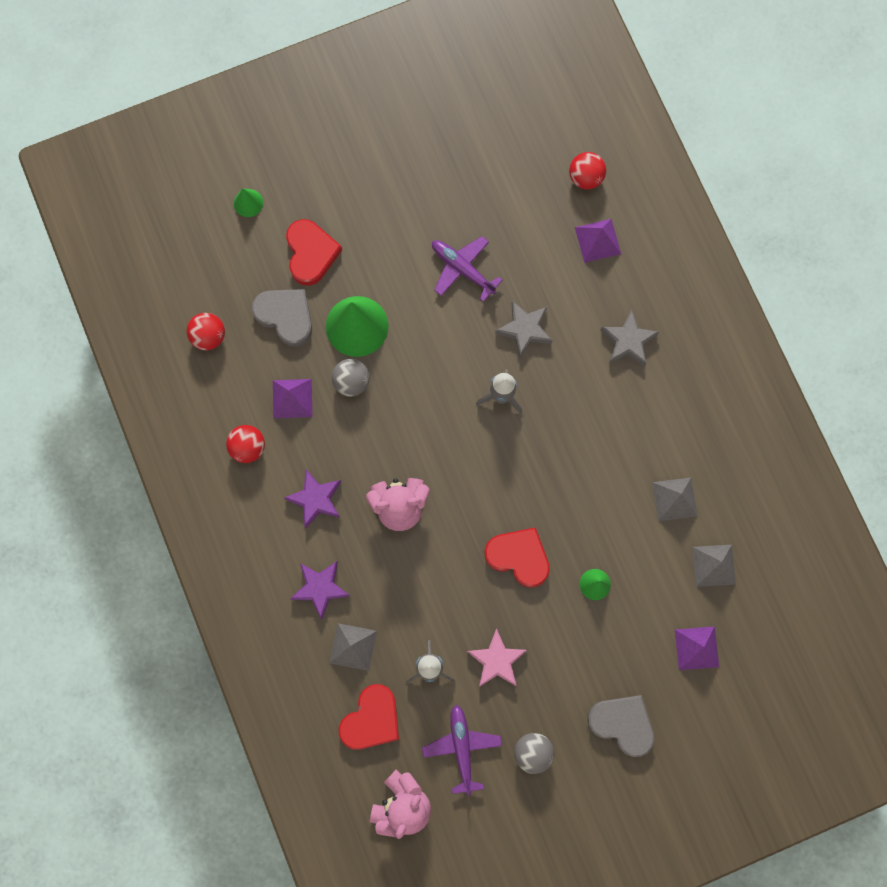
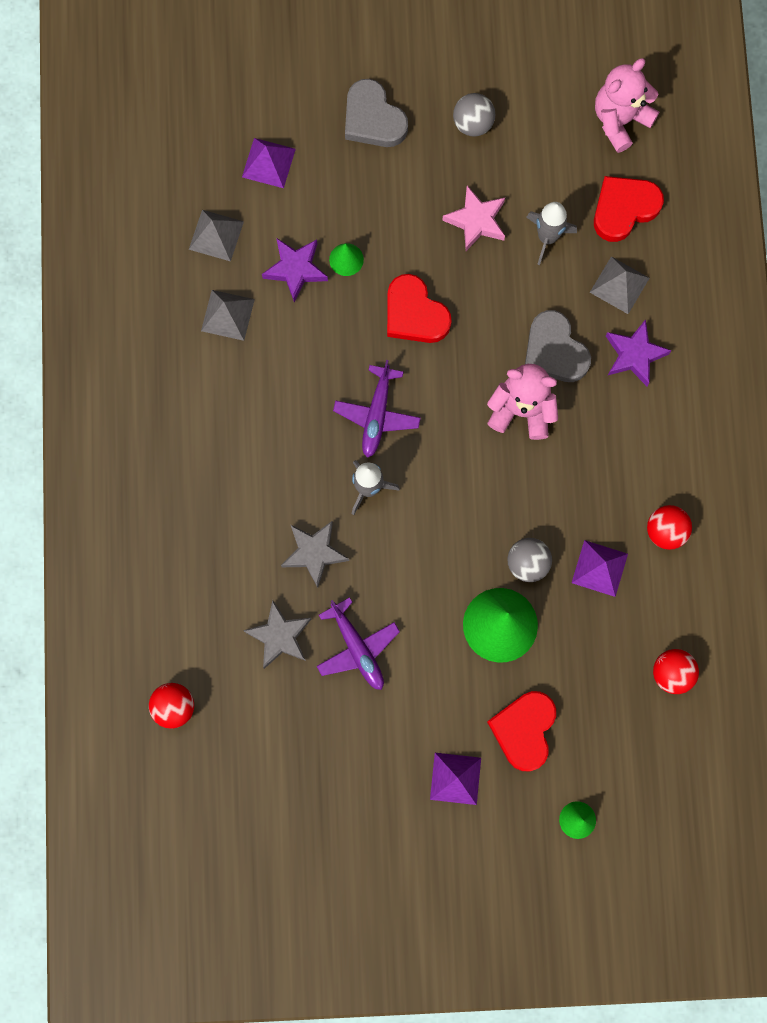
camera: 160 degrees left, 0 degrees up
(285, 316) = (577, 665): grey heart -> grey heart (554, 351)
(315, 499) = (609, 448): purple star -> purple star (296, 269)
(462, 748) = (542, 151): purple plane -> purple plane (377, 414)
(597, 240) = (191, 626): purple pyramid -> purple pyramid (455, 778)
(628, 341) = (206, 499): grey star -> grey star (279, 636)

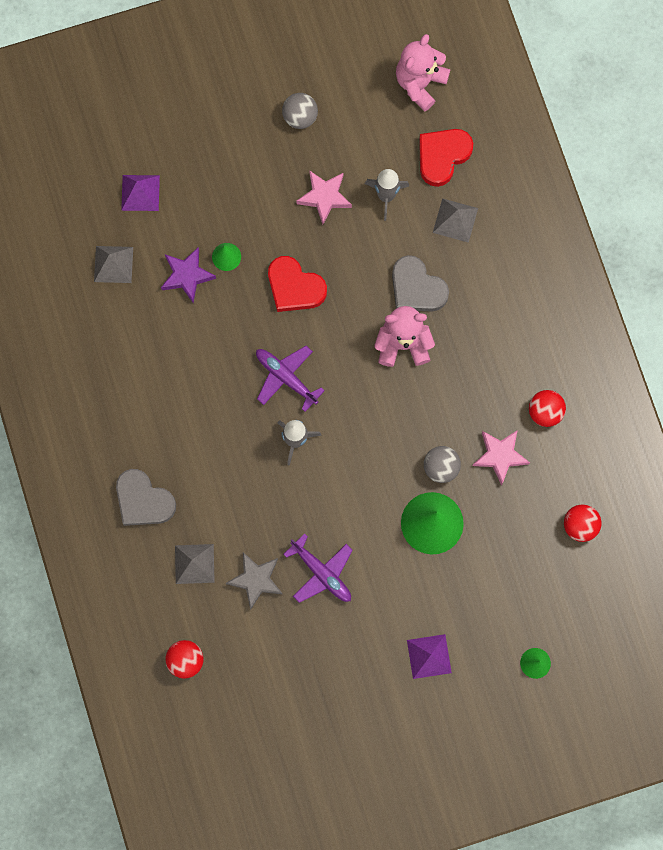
camera: 15 degrees left, 0 degrees up
(228, 315) = (141, 328): grey pyramid -> grey pyramid (194, 564)
(314, 553) = (265, 505): grey star -> none
(373, 119) = (217, 134): grey heart -> grey heart (143, 500)
(377, 414) = (286, 378): purple plane -> purple plane turned 135 degrees clockwise
(524, 730) = (473, 602): red heart -> none
(599, 568) = (500, 456): purple pyramid -> pink star
(634, 355) = (482, 274): purple star -> none

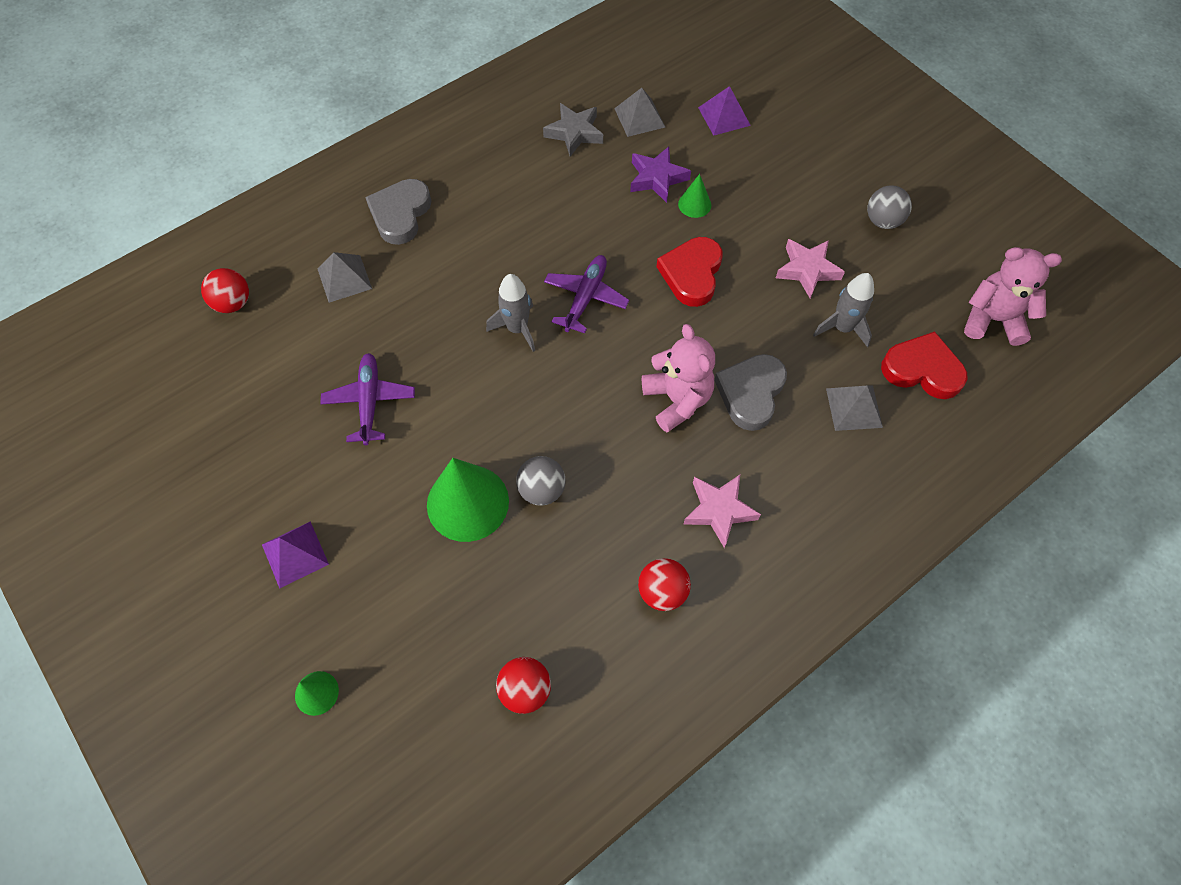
camera: 70 degrees right, 15 degrees down
(256, 580) = (342, 340): grey star -> grey star (574, 133)
(321, 572) = (369, 402): purple plane -> purple plane turned 150 degrees clockwise
(500, 456) = (582, 555): pink star -> pink star (719, 510)

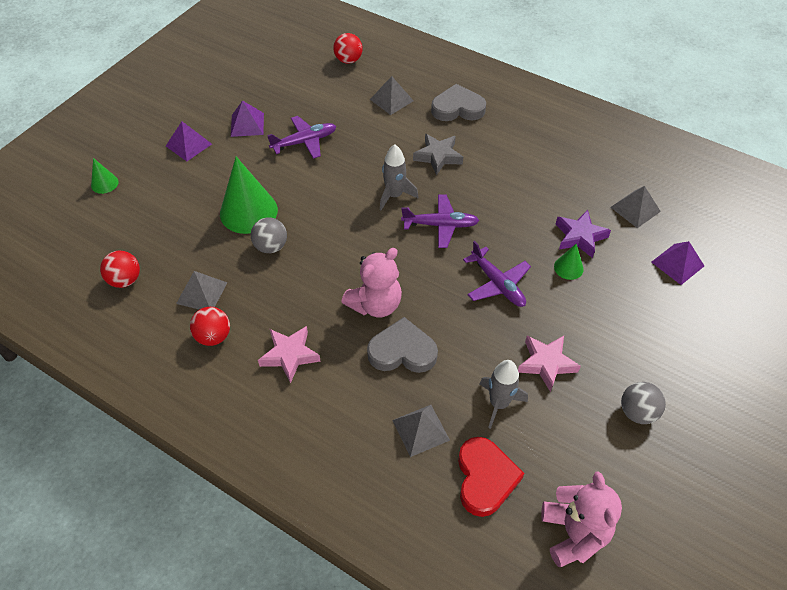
camera: 70 degrees right, 10 degrees down
(294, 465) = (247, 124): none -> purple pyramid
(574, 133) = (591, 175): grey star -> grey star (438, 156)
(586, 592) = (201, 293): none -> grey pyramid
(691, 274) = (497, 283): red heart -> purple plane

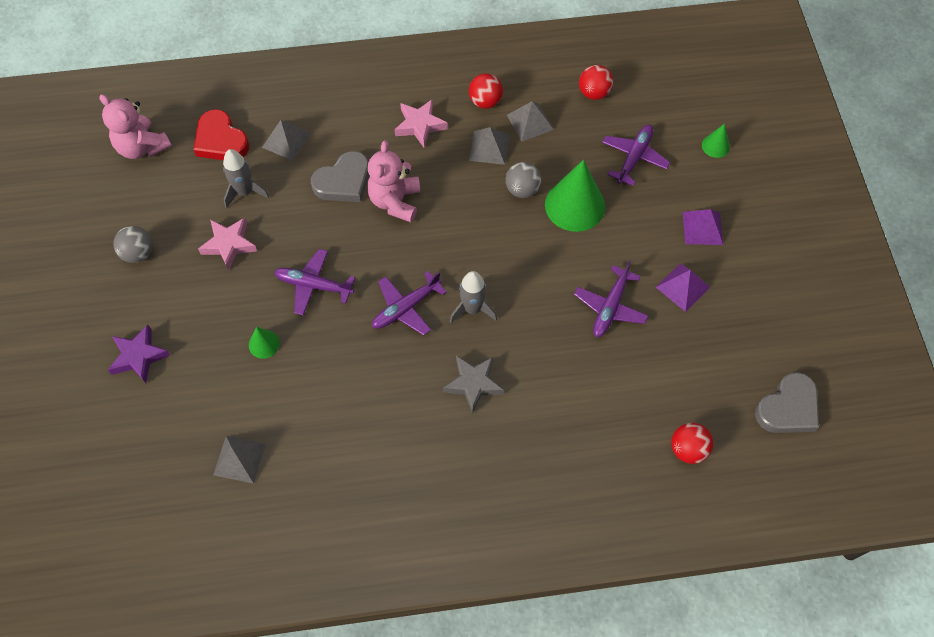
camera: 140 degrees right, 10 degrees up
(167, 214) = (634, 158): none -> purple plane
(391, 100) = (586, 425): grey pyramid -> grey pyramid (489, 147)
(457, 108) = (510, 467): grey heart -> grey heart (788, 408)
(580, 237) = (274, 385): purple star -> purple star (139, 356)
(677, 264) = (167, 419): purple pyramid -> none

